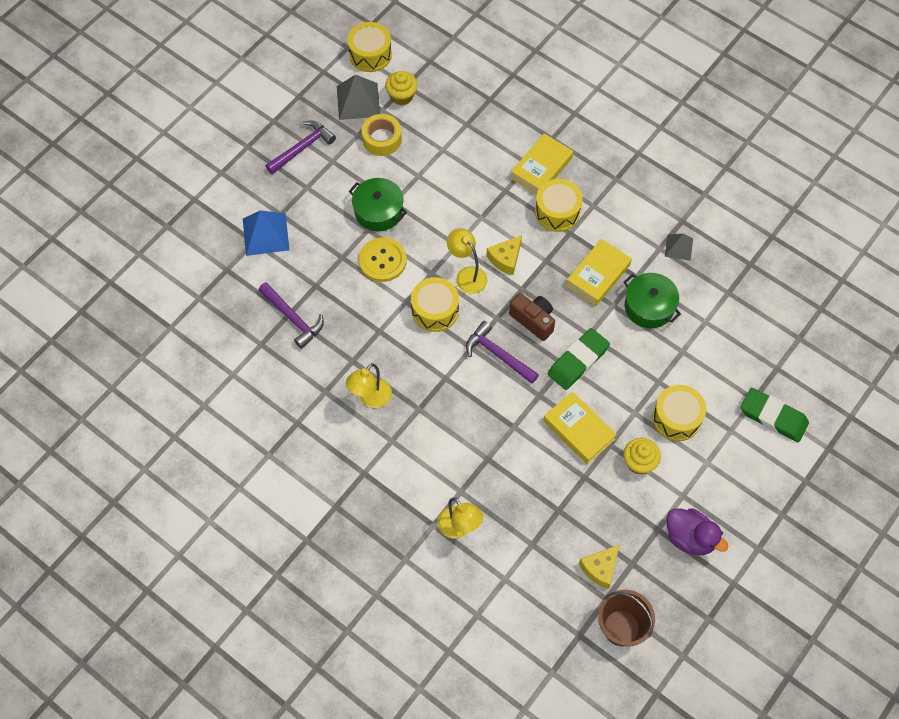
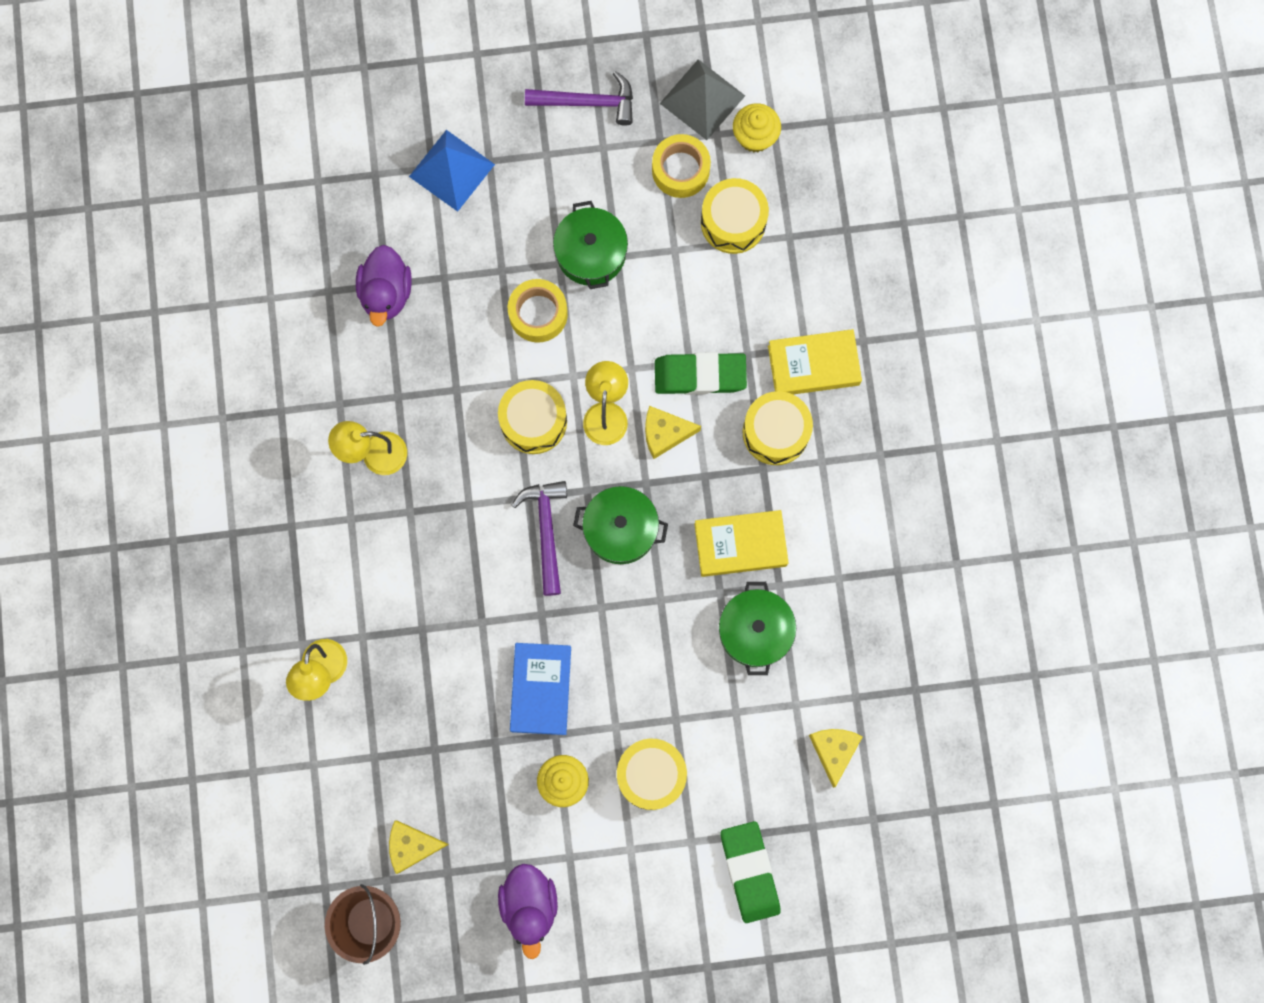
camera: 45 degrees right, 15 degrees up
(293, 318) = (386, 293): purple hammer -> purple duck
(370, 54) = (773, 53): yellow drum -> yellow drum (733, 222)
(382, 260) = (538, 314): yellow button -> yellow tape
(533, 320) = (620, 529): brown camera -> green pot
(578, 361) = (618, 617): green eraser -> green eraser (700, 375)
(579, 430) = (541, 689): yellow book -> blue book
(679, 247) = (860, 597): grey pyramid -> none
(746, 325) = (834, 750): none -> yellow cheese

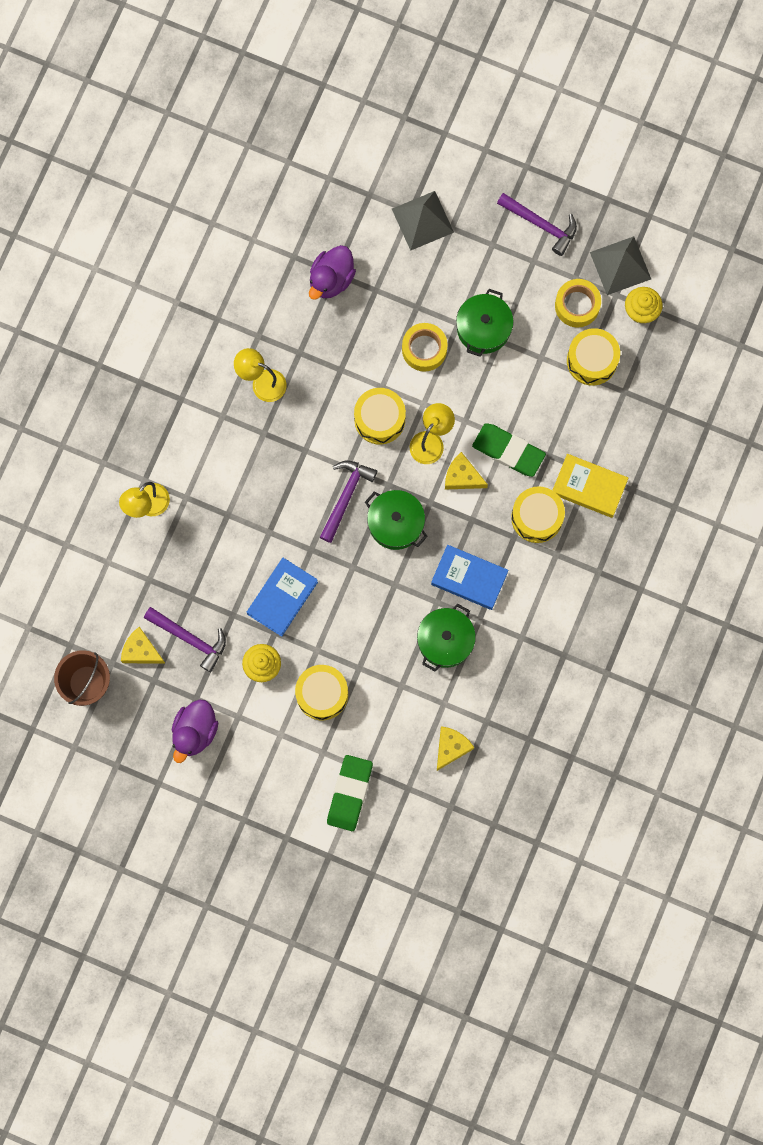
camera: 30 degrees right, 0 degrees up
(452, 170) = (422, 220): blue pyramid -> grey pyramid
(461, 798) = (190, 639): none -> purple hammer
(740, 545) = (469, 578): yellow book -> blue book

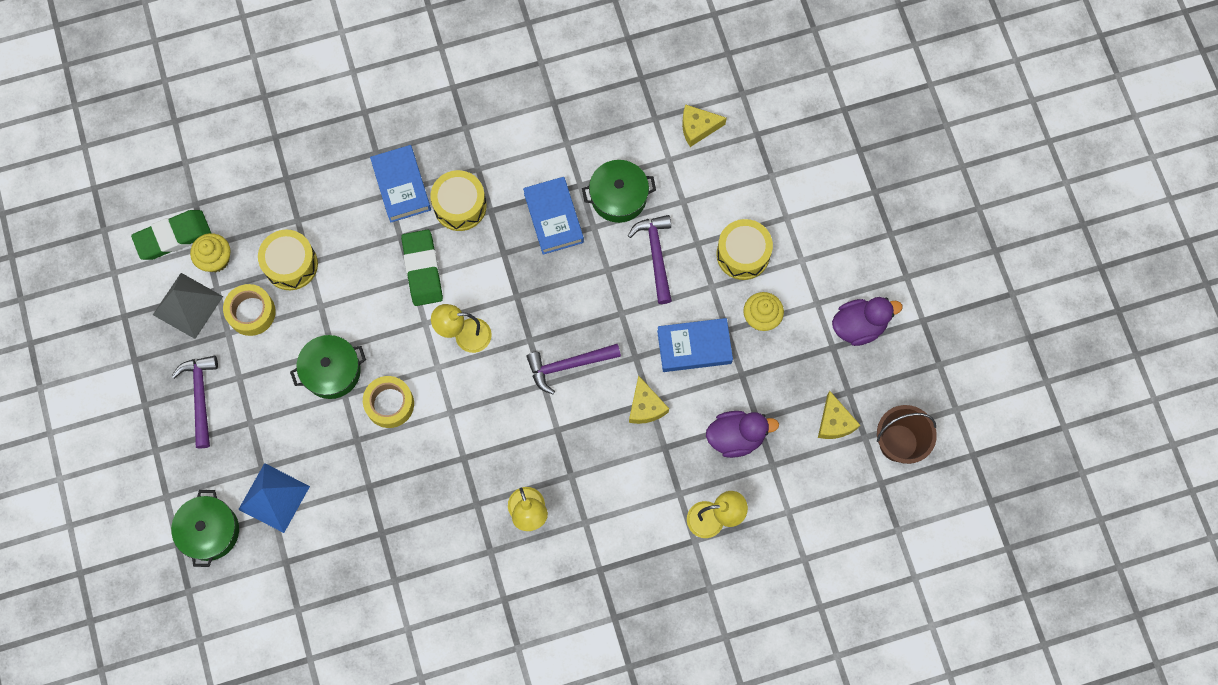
camera: 130 degrees left, 5 degrees down
(190, 639) = (790, 391): purple hammer -> purple hammer (656, 255)
(331, 279) = (389, 531): purple duck -> purple duck (736, 437)
(349, 793) = (799, 173): green eraser -> green eraser (173, 237)
(379, 419) = (480, 391): yellow drum -> none
(395, 523) = (557, 309): green pot -> green pot (210, 531)
(422, 220) = (274, 497): grey pyramid -> blue pyramid
(462, 476) = (474, 288): yellow cheese -> yellow cheese (645, 406)
(589, 487) = (401, 186): yellow book -> blue book

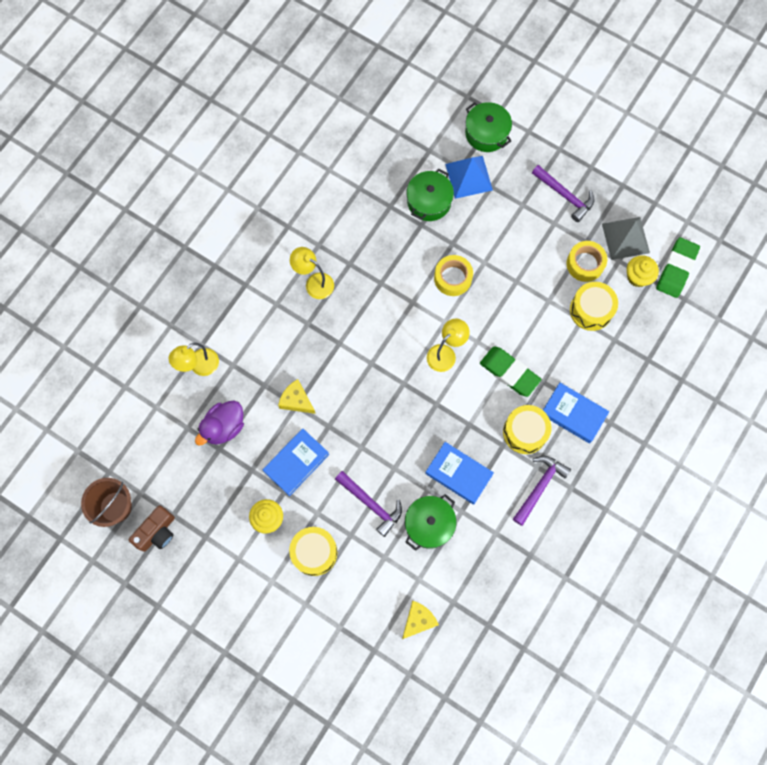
camera: 140 degrees right, 0 degrees up
(332, 371) = (504, 269): green pot -> green pot (429, 201)
(568, 365) = (366, 387): purple hammer -> purple hammer (540, 487)
(834, 422) = (167, 487): yellow cheese -> none
(859, 326) = (198, 566): purple duck -> none
(875, 387) = (157, 532): none -> brown camera

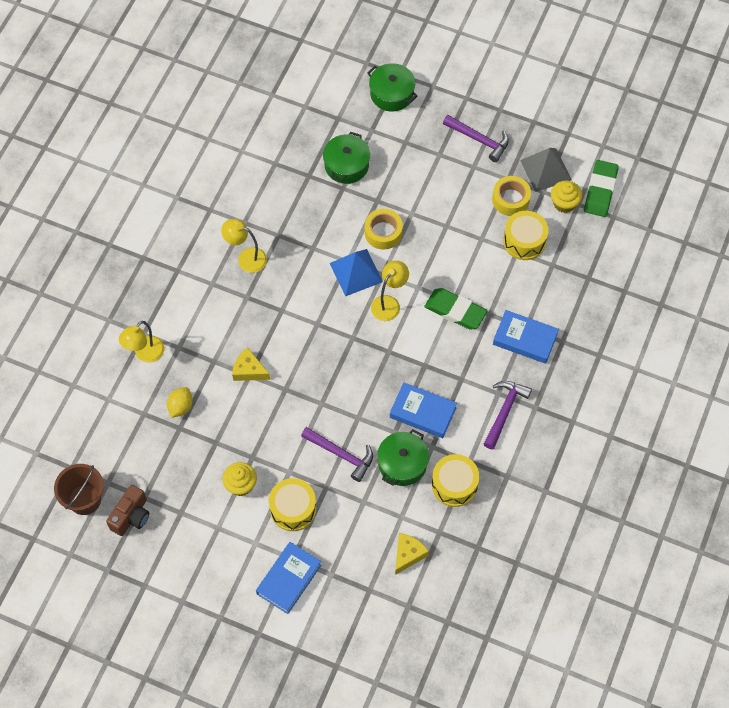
camera: 10 degrees left, 10 degrees down
(224, 427) = (180, 407): purple duck -> yellow lemon
(296, 463) = (259, 428): blue book -> blue book (289, 579)
(468, 177) = (381, 137): blue pyramid -> blue pyramid (356, 272)
(525, 432) = (480, 363): yellow drum -> yellow drum (454, 485)

